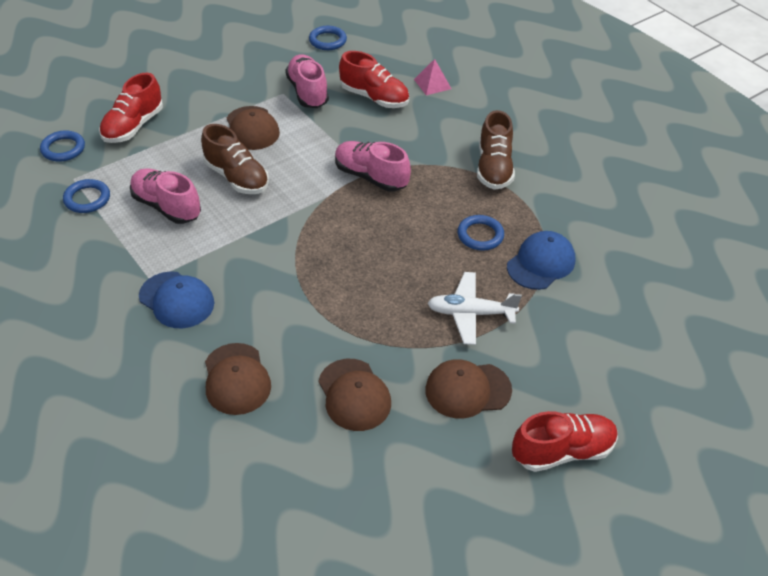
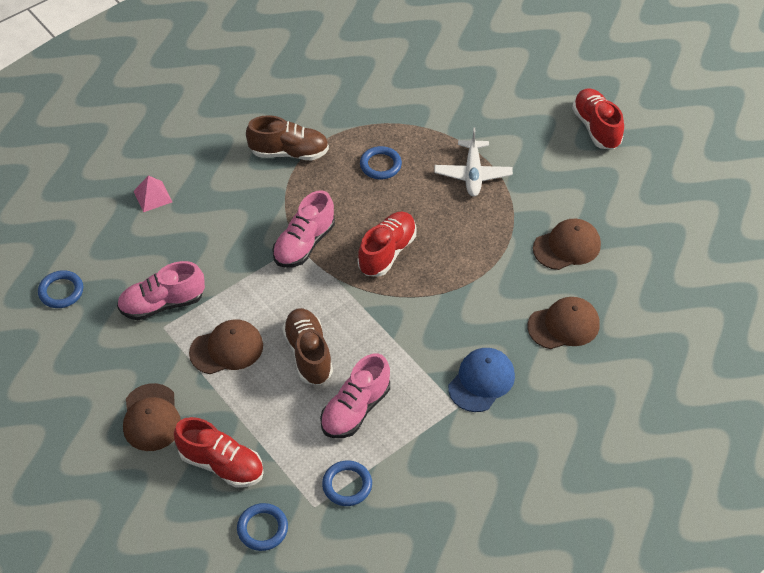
camera: 90 degrees left, 5 degrees up
(236, 177) = (308, 354): brown shoe -> brown shoe turned 60 degrees counterclockwise
(374, 98) = (175, 245): red shoe -> red shoe (387, 252)
(467, 390) = (551, 178): brown cap -> brown cap (151, 418)
(541, 263) = (411, 127): blue cap -> none

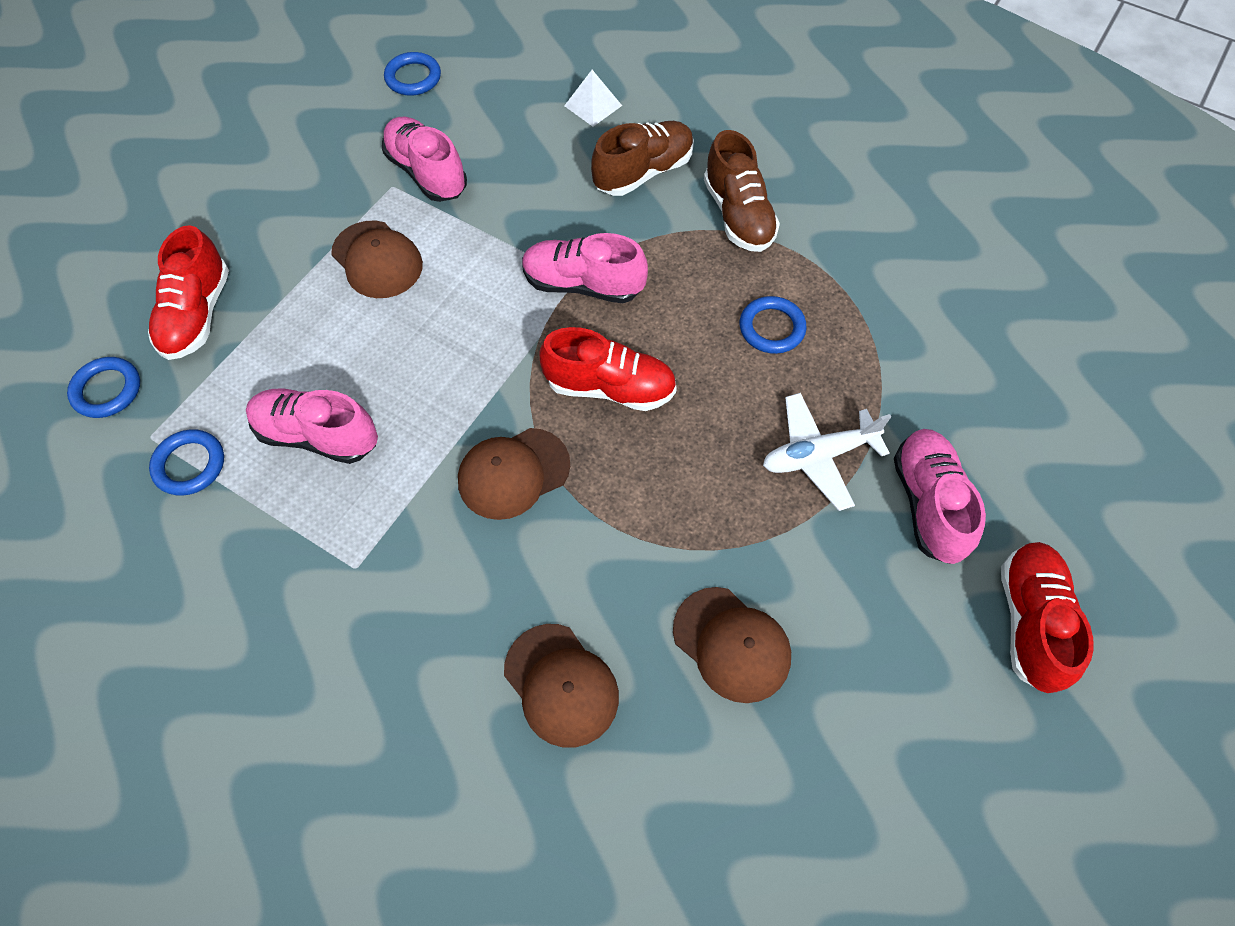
camera: 70 degrees right, 10 degrees up
(151, 418) = (252, 222): brown cap -> brown cap (513, 473)
(153, 196) = (593, 105): pink pyramid -> white pyramid
(308, 354) = (396, 350): brown shoe -> brown shoe (643, 172)
(481, 381) = (411, 588): blue cap -> none
(519, 140) = (928, 503): none -> pink shoe
(596, 128) = (1030, 621): red shoe -> red shoe turned 45 degrees counterclockwise

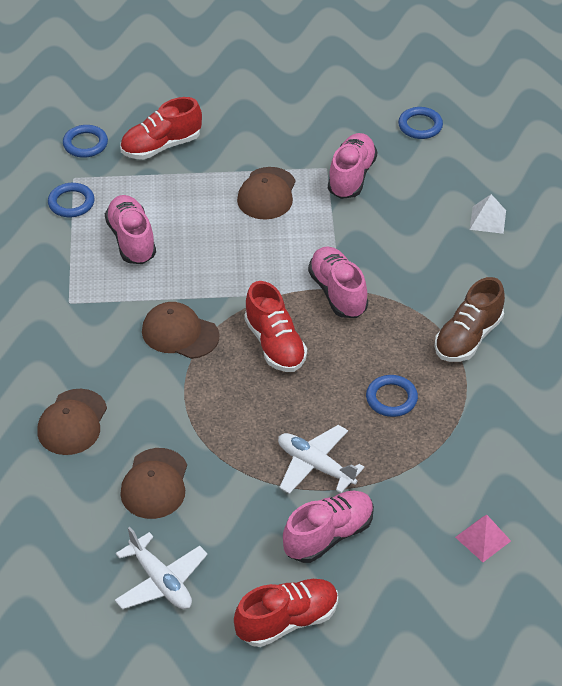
camera: 55 degrees right, 15 degrees down
(643, 172) = (456, 274): brown shoe -> none
(892, 730) = (160, 581): none -> white plane
(1016, 364) = (483, 539): none -> pink pyramid

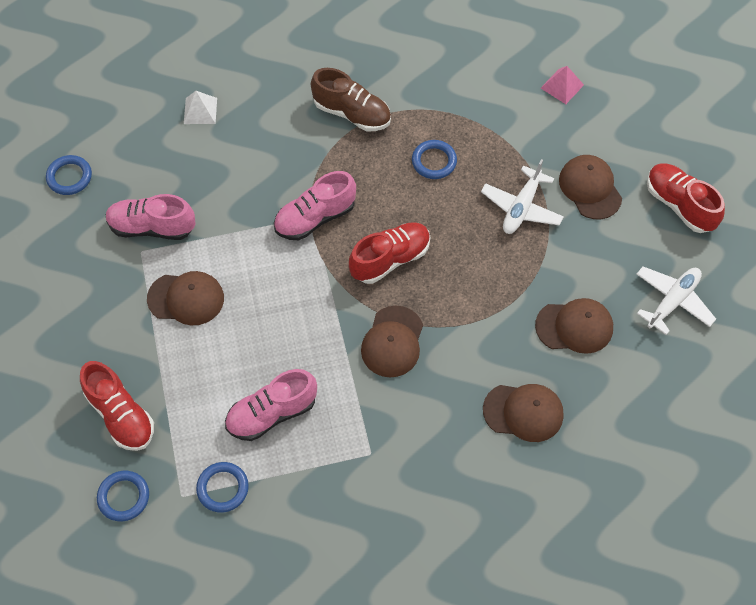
camera: 100 degrees left, 15 degrees up
(328, 536) = (590, 188): pink shoe -> brown cap

